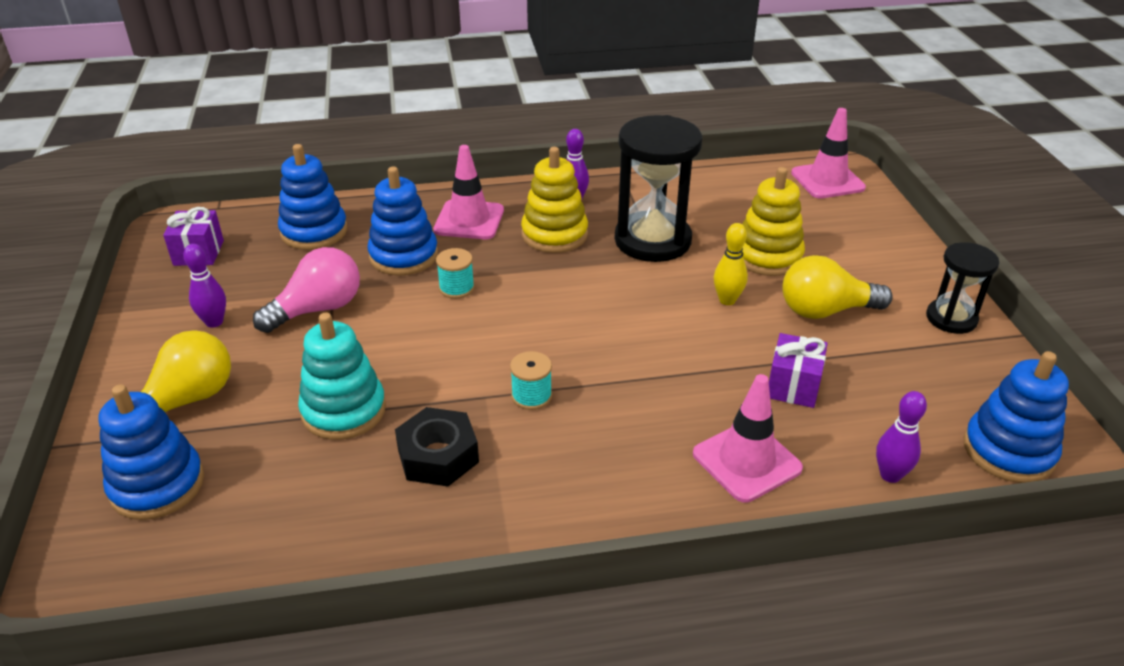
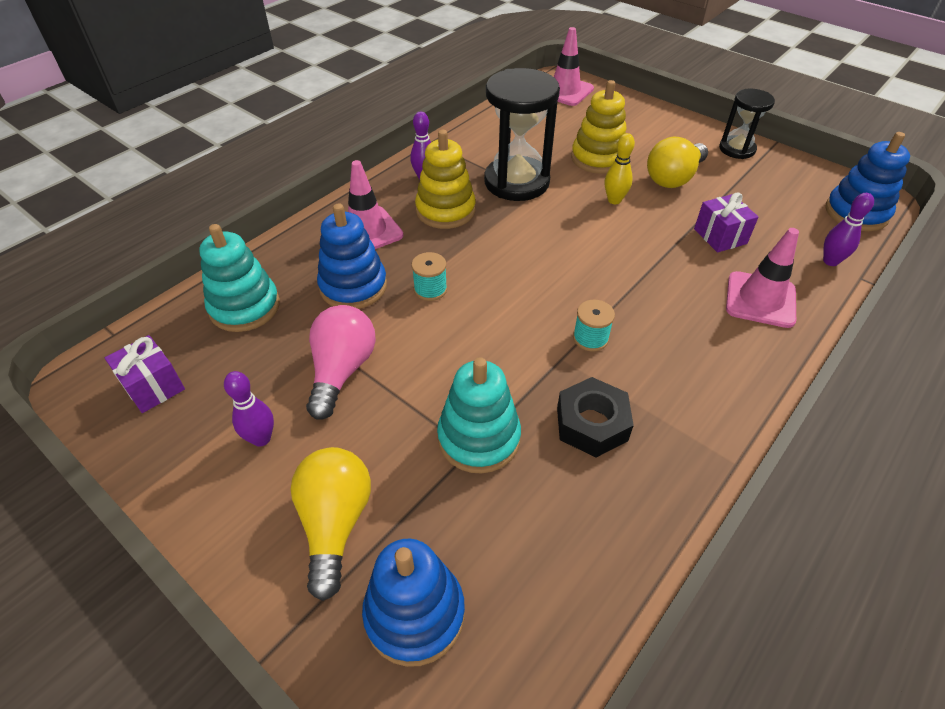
camera: 40 degrees left, 10 degrees up
(314, 231) = (245, 307): blue stacking toy -> turquoise stacking toy

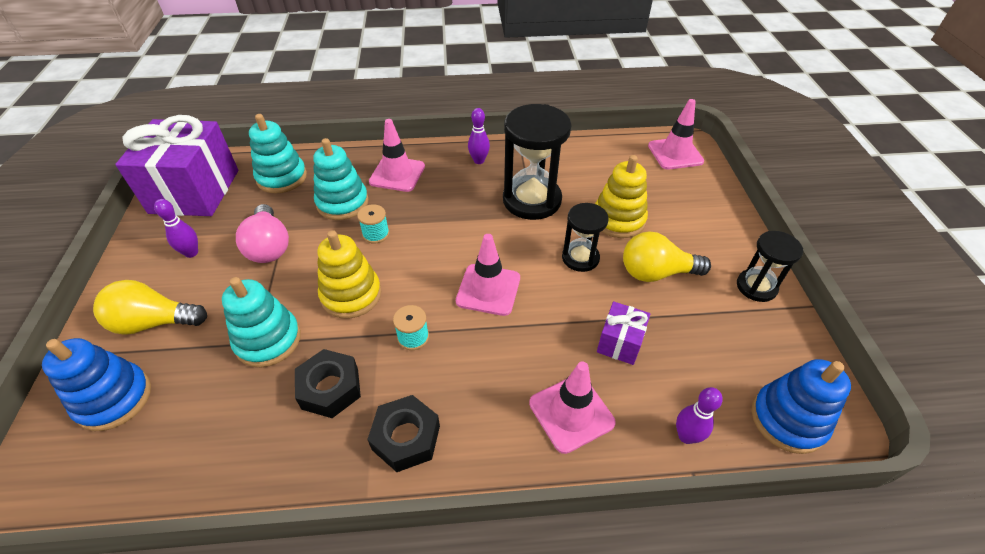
camera: 45 degrees right, 0 degrees up
(153, 386) = (195, 191): purple gift -> purple gift, size x2.20
(335, 523) = (154, 322): yellow light bulb -> yellow light bulb turned 135 degrees counterclockwise
(342, 371) = (269, 246): pink light bulb -> pink light bulb turned 105 degrees clockwise
(353, 286) = (342, 203): blue stacking toy -> turquoise stacking toy
(445, 210) = (458, 190): yellow stacking toy -> yellow stacking toy (351, 295)
(588, 265) = (488, 289): none -> pink traffic cone
(614, 200) = (580, 258): yellow bowling pin -> black hourglass
(696, 404) = (406, 437): none -> black nut

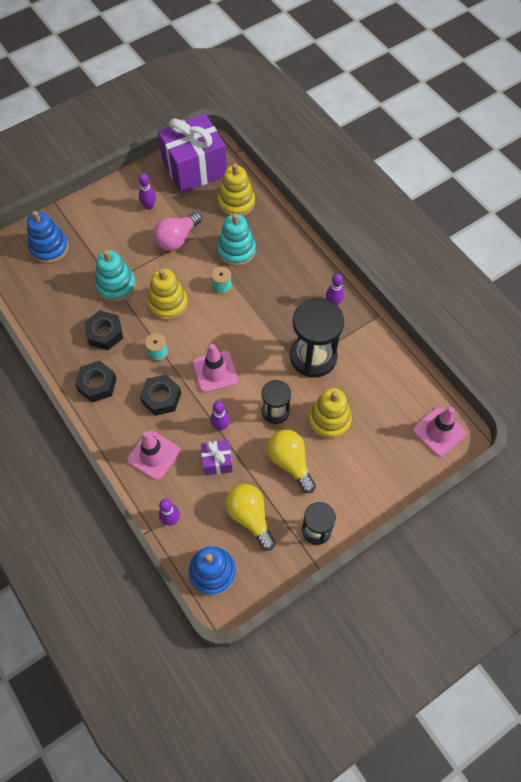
camera: 60 degrees right, 15 degrees up
(154, 322) = (97, 228): yellow light bulb -> yellow light bulb (250, 517)
(282, 178) = (236, 203): turquoise stacking toy -> yellow stacking toy
(397, 174) = (284, 263): pink traffic cone -> none
(486, 363) = (161, 398): none -> black nut
(569, 317) = (221, 426): none -> purple bowling pin

